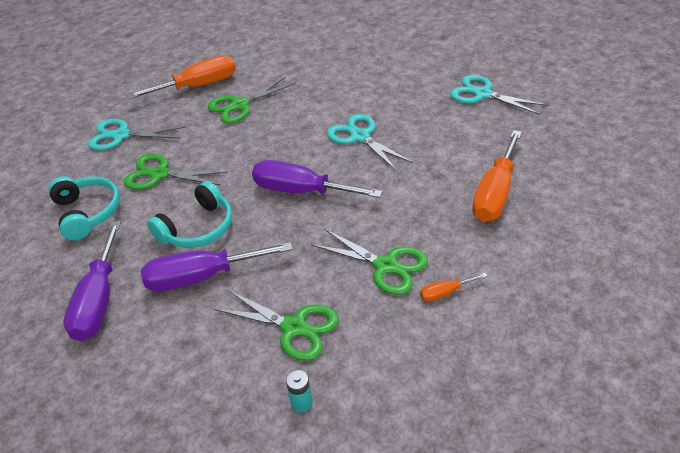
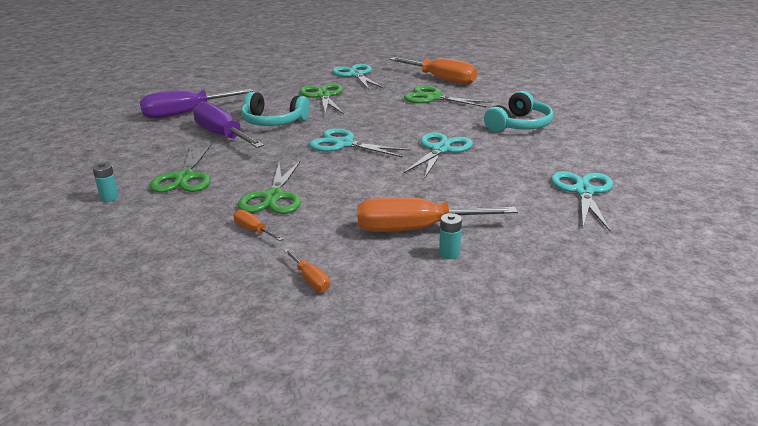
camera: 60 degrees right, 15 degrees down
(87, 213) = (266, 88): turquoise headphones -> turquoise headphones (519, 125)
(301, 191) = (344, 144): purple screwdriver -> turquoise scissors
(541, 187) = (449, 253): none -> turquoise battery
(547, 273) = (310, 280): none -> orange screwdriver

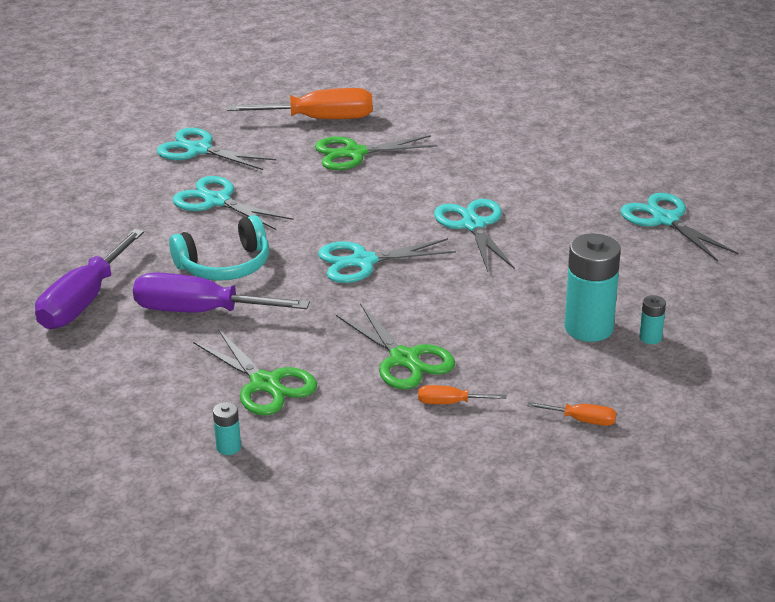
camera: 40 degrees left, 5 degrees up
(323, 96) = (217, 201): green scissors -> turquoise scissors
(415, 229) = (588, 328): orange screwdriver -> turquoise battery
(519, 125) = (501, 158): turquoise headphones -> none

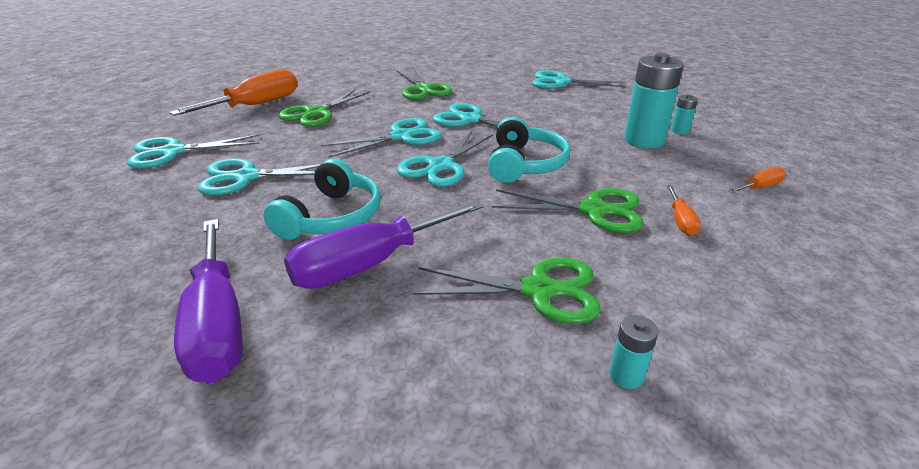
camera: 45 degrees left, 0 degrees up
(382, 215) = (401, 137): none -> turquoise scissors
(431, 294) = (524, 164): none -> turquoise headphones
(450, 403) = (681, 221): orange screwdriver -> orange screwdriver turned 45 degrees counterclockwise
(498, 164) = (423, 89): none -> green scissors

